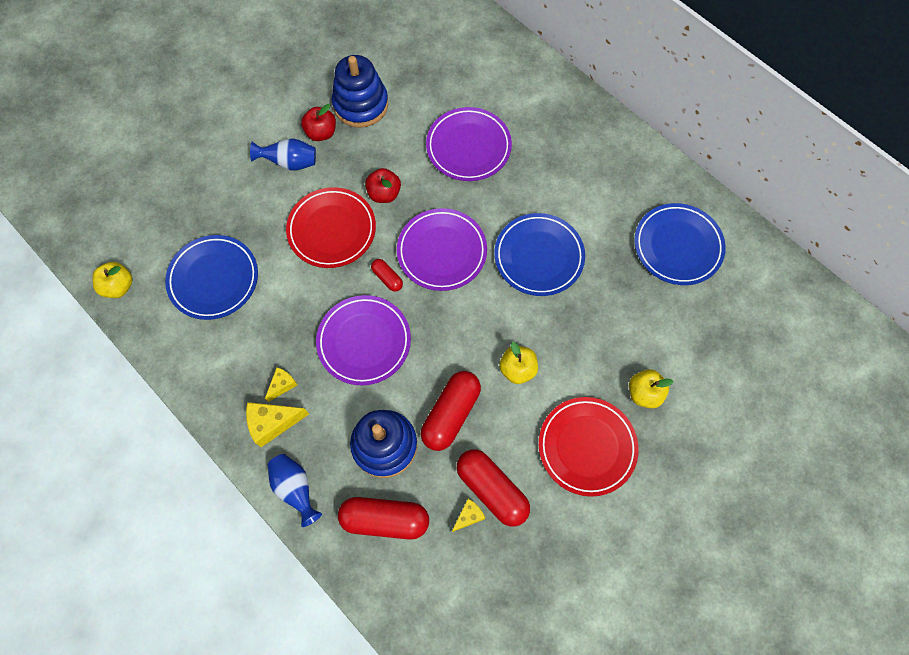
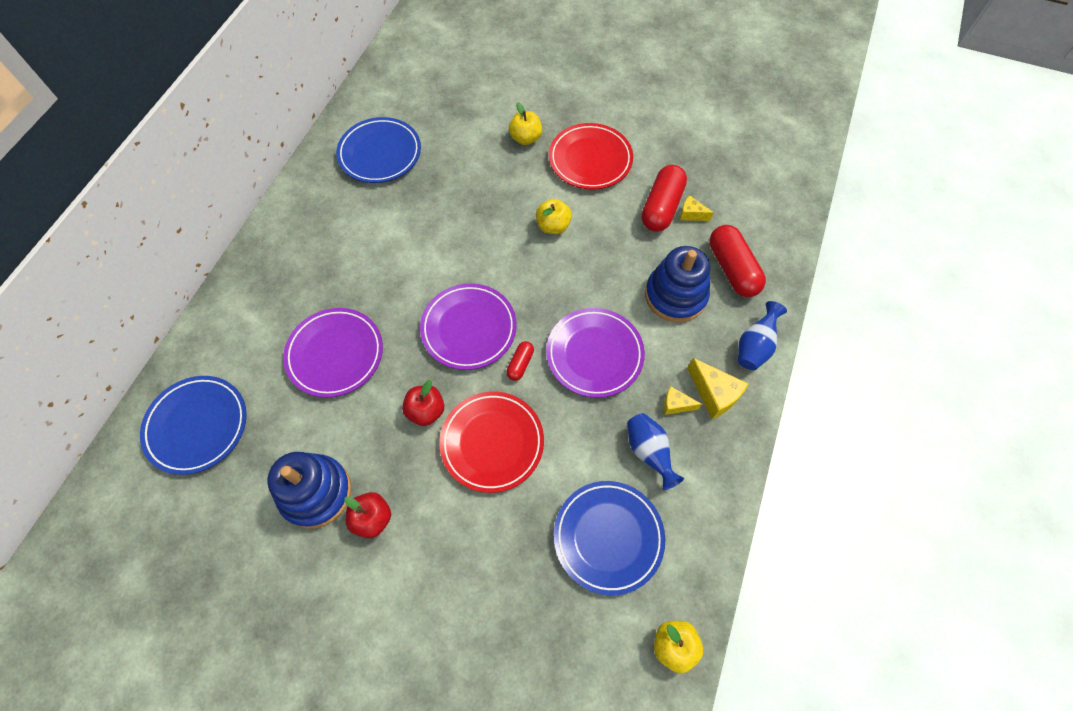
camera: 115 degrees left, 5 degrees down
(290, 162) = (427, 533): blue vase -> blue vase (649, 452)
(451, 414) = (619, 258): red capsule -> none
(538, 256) = (437, 248): blue plate -> blue plate (197, 426)

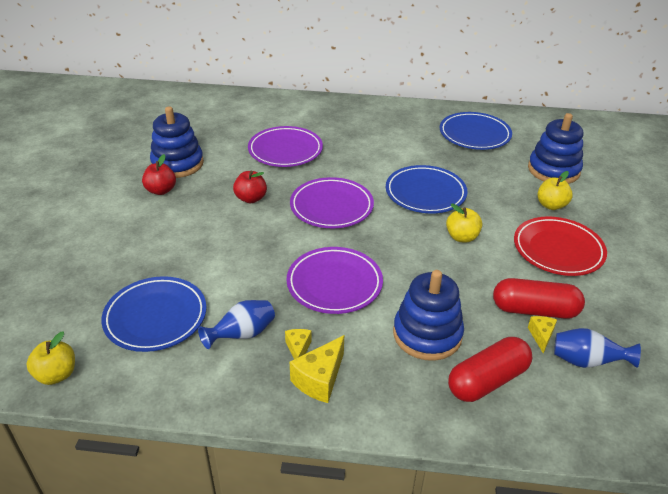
camera: 75 degrees right, 25 degrees down
(197, 426) = (217, 112): blue plate -> blue plate (425, 193)
(470, 113) = (553, 170): none -> blue stacking toy
(492, 442) = (231, 236): red plate -> none
(520, 364) = (308, 240): red capsule -> none
(754, 346) = (392, 411): blue vase -> blue vase (586, 361)

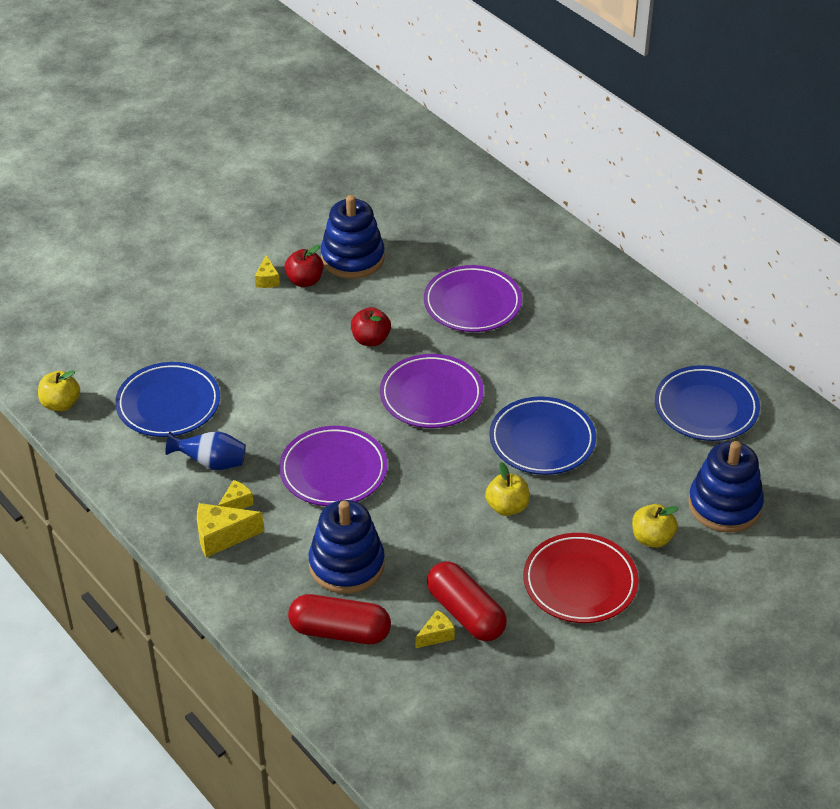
camera: 45 degrees right, 5 degrees up
(132, 203) = (267, 280): none -> yellow cheese
(586, 361) = (440, 680): blue vase -> none

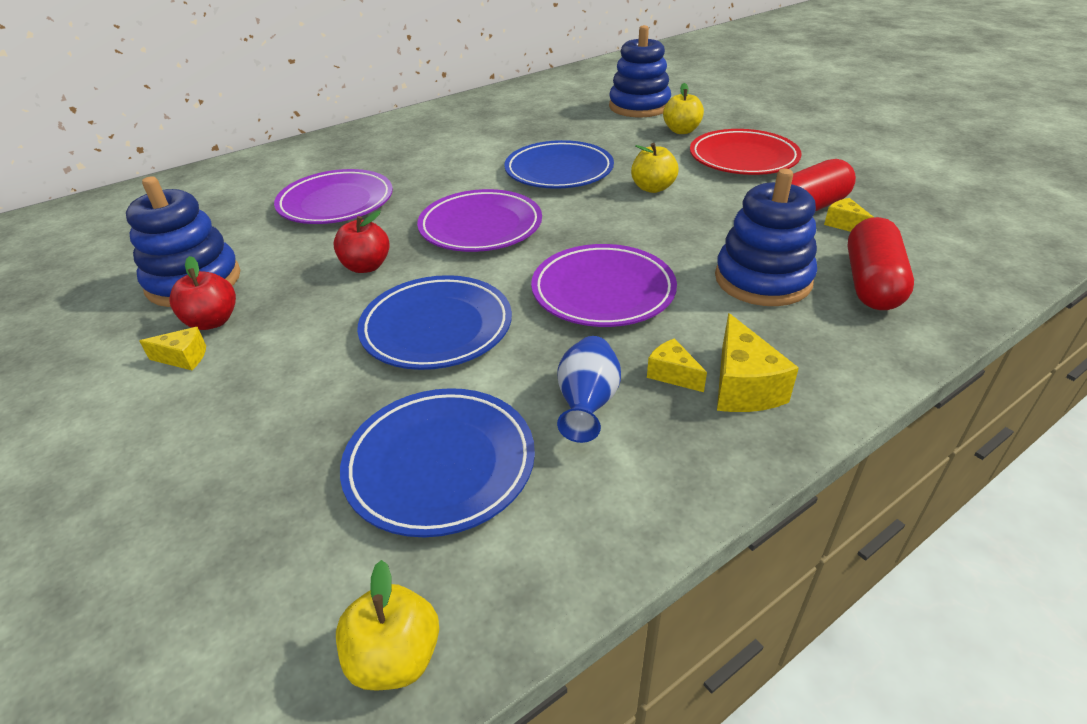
camera: 85 degrees left, 5 degrees down
(706, 408) = (526, 109): blue plate -> blue plate (436, 328)

